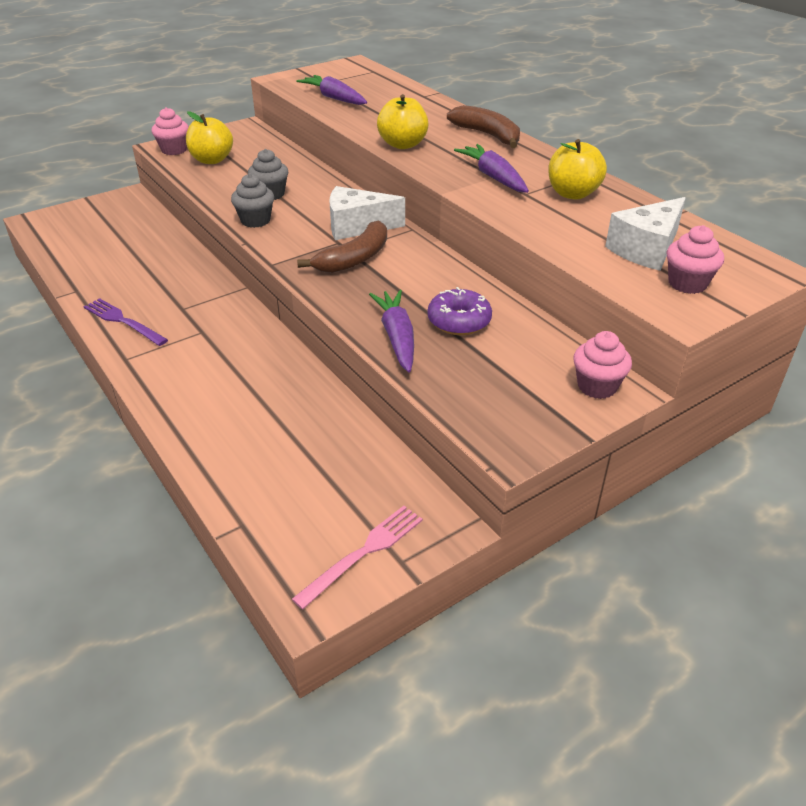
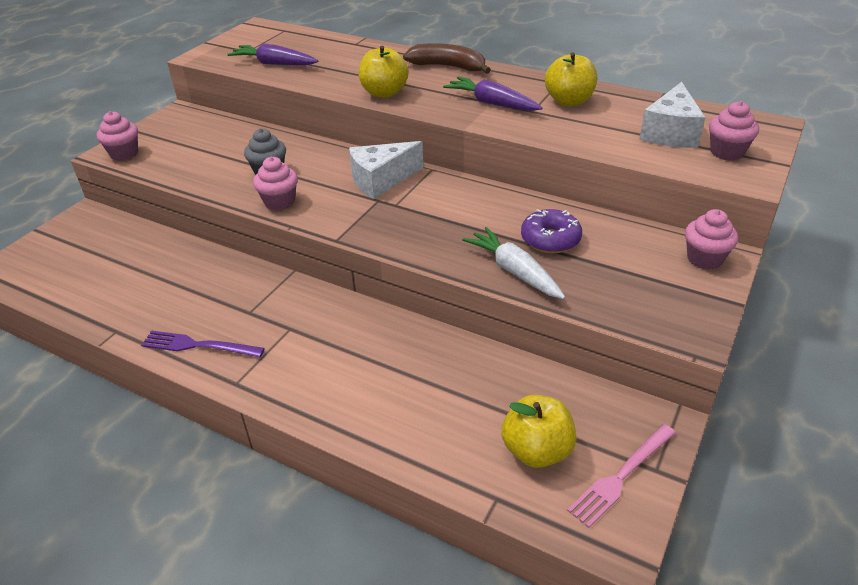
camera: 25 degrees left, 0 degrees up
(212, 160) = (175, 154): yellow apple -> yellow apple (537, 450)
(255, 220) = (279, 202): grey cupcake -> pink cupcake
(354, 259) = (408, 211): brown banana -> none
(363, 553) = (621, 476): pink fork -> pink fork turned 150 degrees counterclockwise
(397, 337) = (514, 271): purple carrot -> white carrot

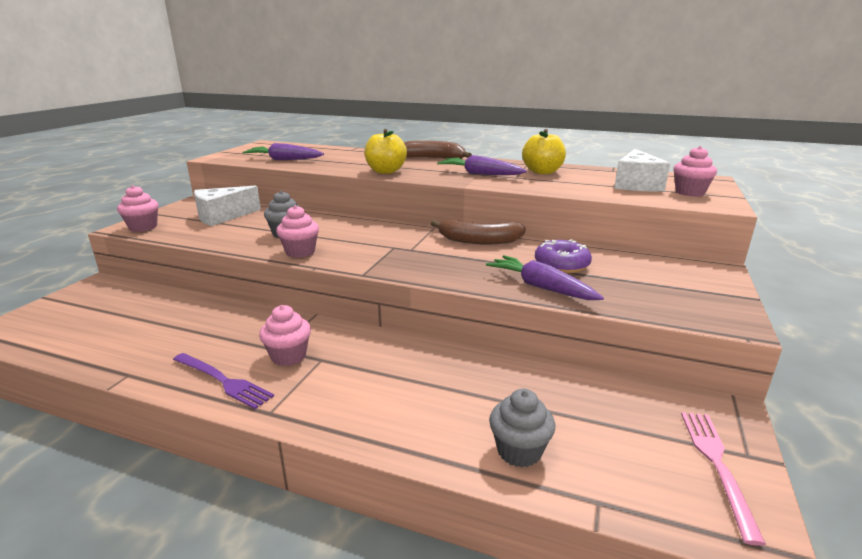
camera: 10 degrees left, 15 degrees down
(198, 345) = (223, 381): purple fork -> purple fork turned 150 degrees counterclockwise
(381, 180) = (392, 235): white cheese -> white cheese (222, 216)
(446, 444) = (519, 451): none -> grey cupcake
(473, 195) = (478, 241): none -> brown banana
(514, 271) = (541, 287): white carrot -> purple carrot
(537, 450) = (617, 448): yellow apple -> none
(621, 476) = (717, 465): pink fork -> pink fork turned 150 degrees clockwise
(704, 259) = (702, 271): pink cupcake -> pink cupcake (288, 356)

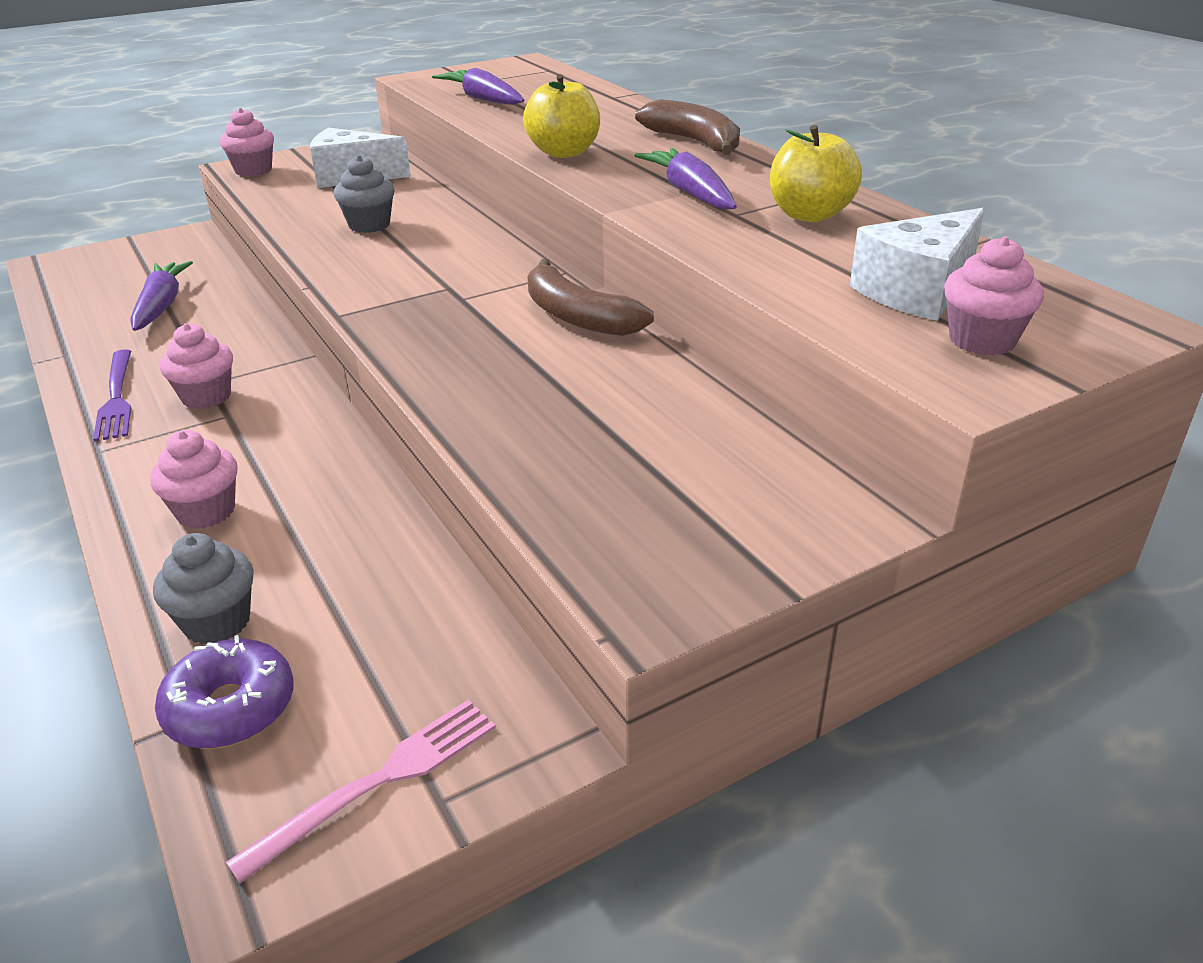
camera: 40 degrees right, 10 degrees up
(300, 252) = (335, 258): pink cupcake -> pink cupcake (206, 512)
(541, 287) = (500, 422): purple carrot -> purple carrot (162, 305)
(561, 265) = (607, 401): purple donut -> purple donut (230, 708)

